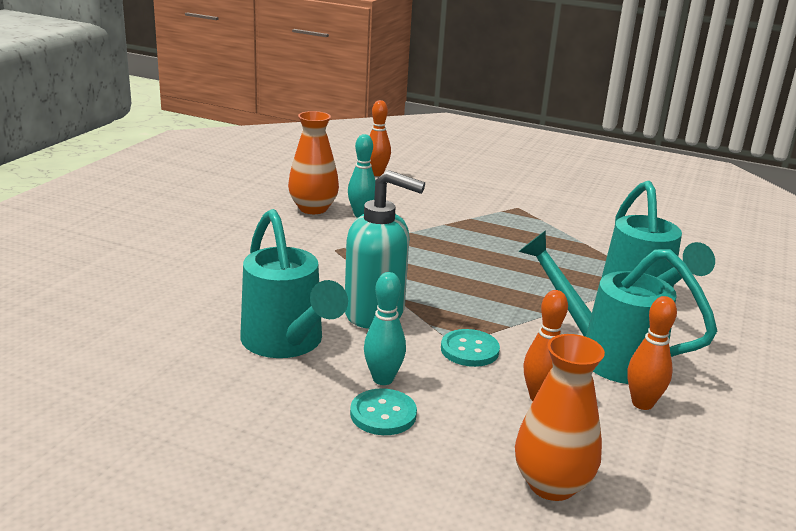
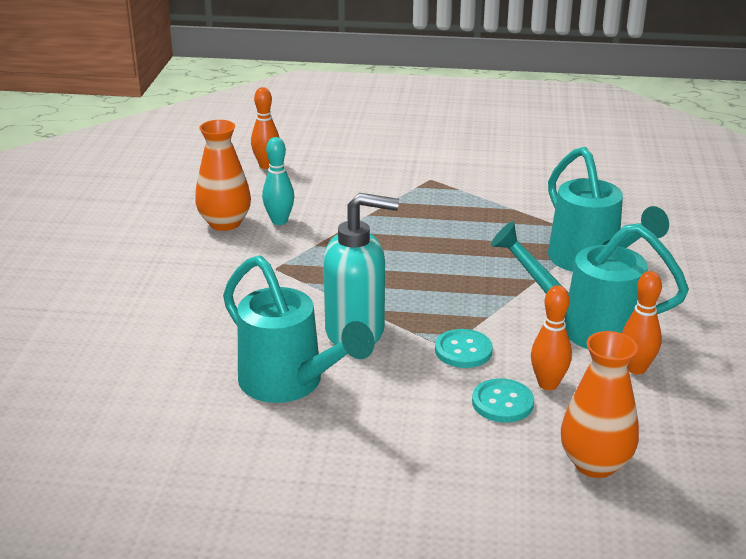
camera: 15 degrees left, 5 degrees up
(383, 379) = (400, 399): turquoise bowling pin -> none
(383, 414) = (419, 434): turquoise button -> turquoise button (502, 403)

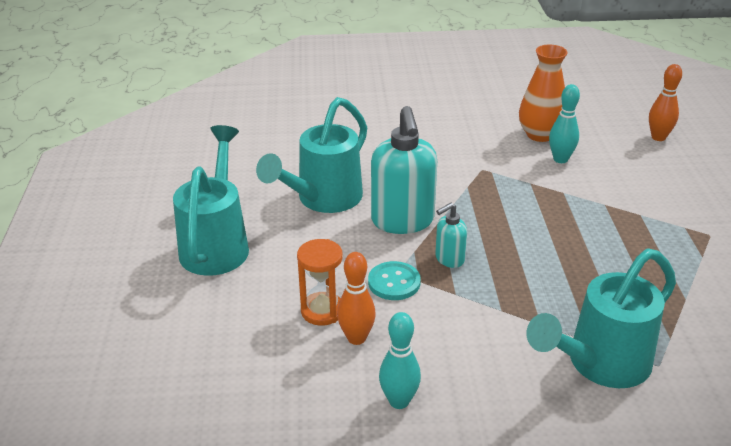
camera: 80 degrees right, 5 degrees up
(432, 312) = (449, 259): none -> turquoise soap dispenser
(502, 403) = (322, 311): turquoise button -> orange hourglass
(586, 327) = (462, 362): turquoise watering can -> turquoise watering can (217, 244)
(595, 463) = (246, 371): orange vase -> none
(636, 368) = (399, 401): orange bowling pin -> turquoise bowling pin

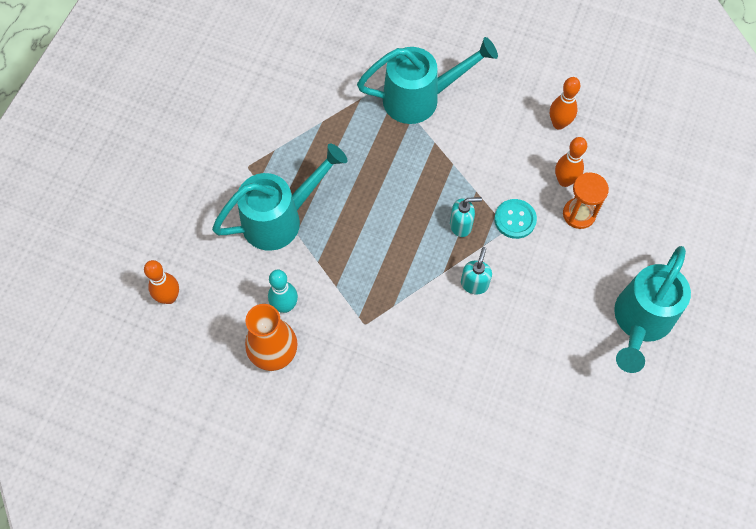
camera: 155 degrees left, 30 degrees up
(323, 200) = (530, 343): turquoise watering can -> turquoise watering can (281, 218)
(399, 401) = (559, 124): turquoise bowling pin -> orange bowling pin
(402, 221) = (474, 284): turquoise soap dispenser -> turquoise soap dispenser, size x0.50

